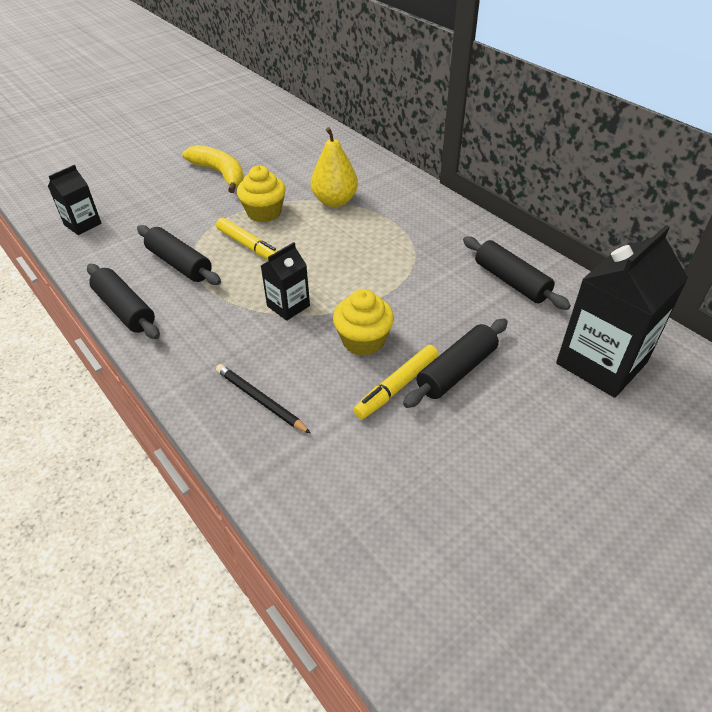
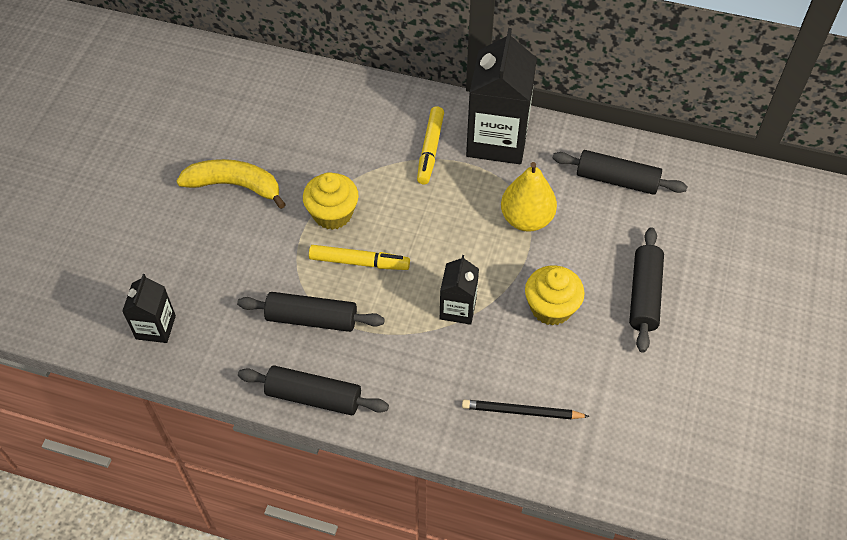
camera: 35 degrees left, 10 degrees up
(335, 201) = (388, 164): yellow pear -> yellow pear (526, 219)
(397, 387) = (613, 336): yellow marker -> yellow marker (430, 149)
(601, 363) = (737, 227): black carton -> black carton (497, 140)

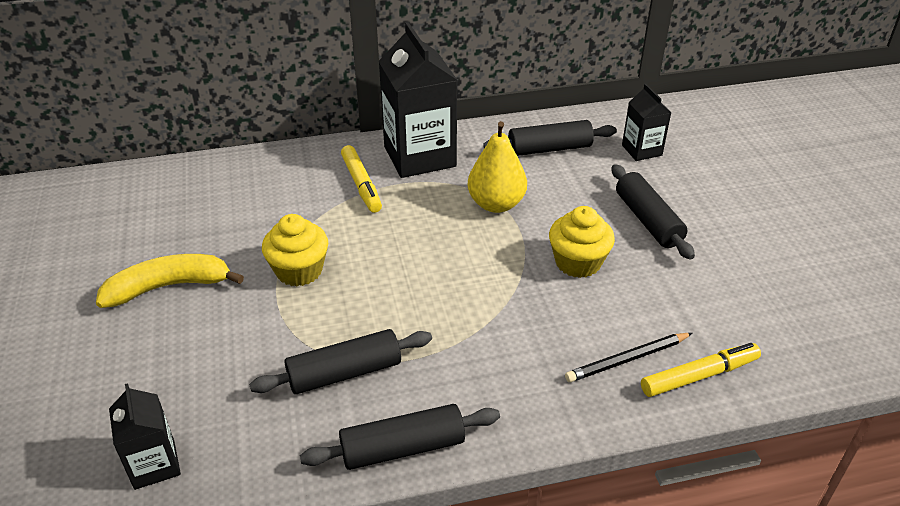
camera: 30 degrees left, 15 degrees down
(359, 262) = (359, 301): yellow marker -> yellow marker (699, 376)
(458, 308) = (491, 299): black carton -> black carton (641, 150)

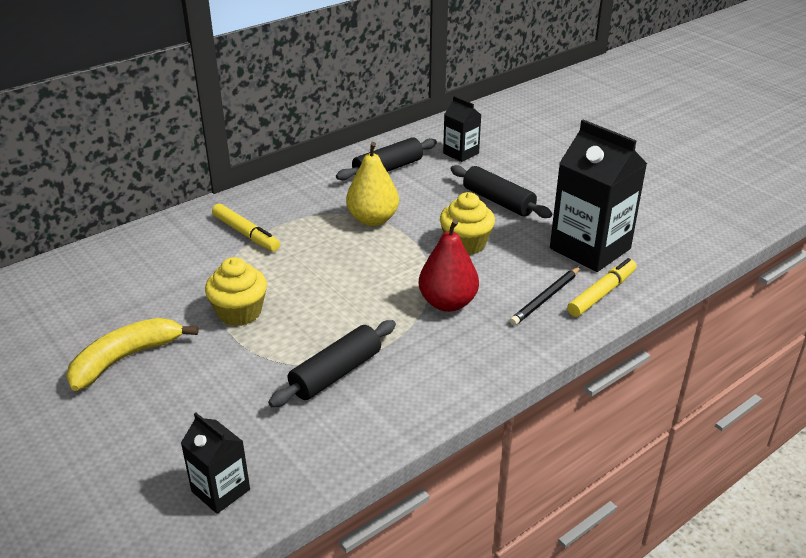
camera: 25 degrees left, 5 degrees down
(402, 448) = (421, 408): black rolling pin -> none
(419, 156) = (282, 200): black carton -> black carton (590, 248)
(512, 329) = (447, 303): none -> red pear

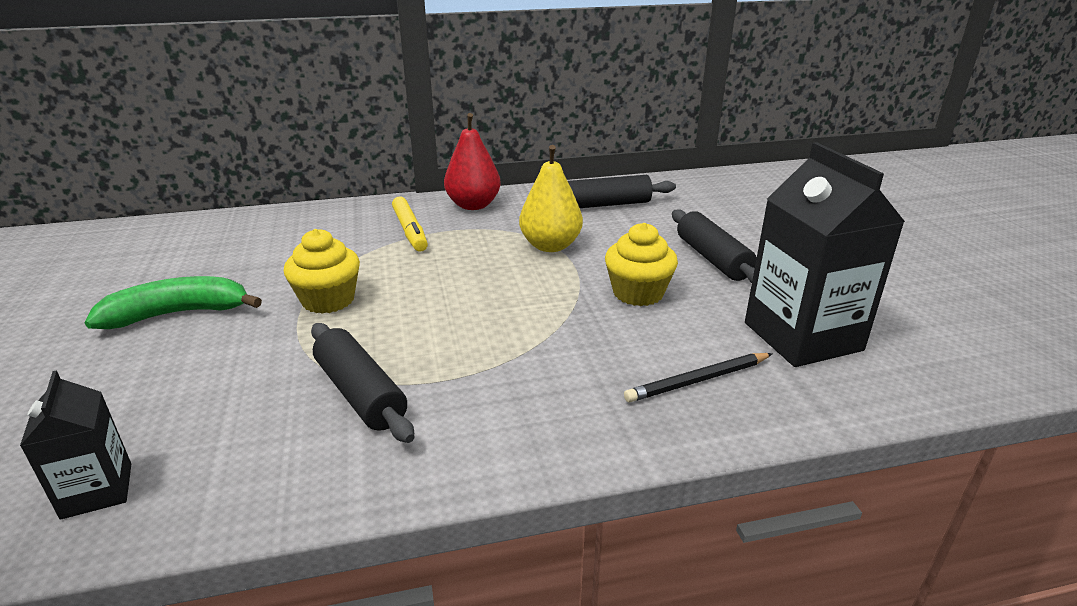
camera: 25 degrees right, 5 degrees down
(125, 358) = (178, 314): yellow banana -> green banana
(336, 373) = (360, 393): black rolling pin -> black rolling pin turned 75 degrees clockwise
(447, 303) = (563, 351): red pear -> red pear (473, 205)
(461, 153) = (702, 205): black carton -> none
(602, 293) = (785, 396): yellow marker -> none

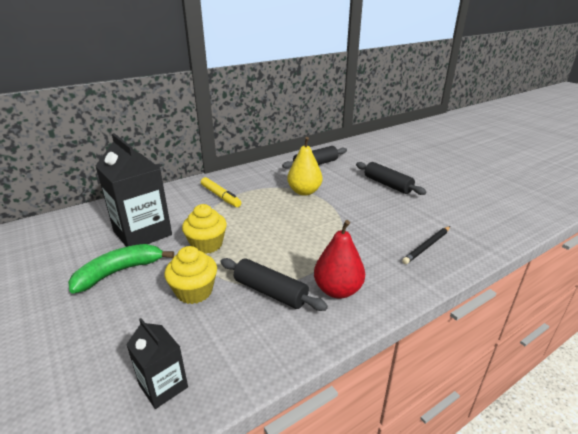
camera: 20 degrees left, 0 degrees up
(473, 205) = (244, 176): red pear -> red pear (337, 290)
(638, 293) = (367, 208): yellow cupcake -> yellow cupcake (194, 291)
(802, 336) = (454, 215): black carton -> black carton (142, 233)

